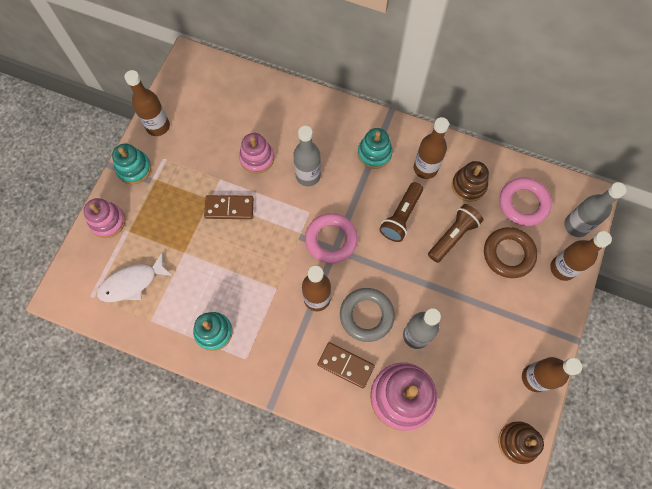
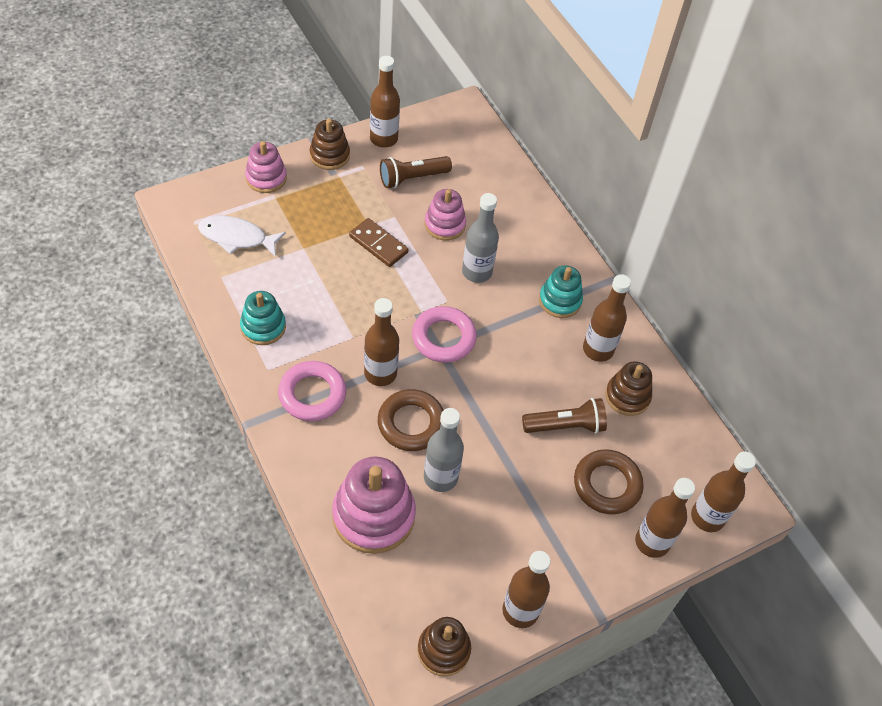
camera: 35 degrees right, 15 degrees down
(134, 168) = (329, 155): turquoise stacking toy -> brown stacking toy
(345, 365) = (349, 447): brown domino -> none
(366, 315) = (411, 423): grey ring -> brown ring
(401, 217) = (531, 371): brown flashlight -> brown flashlight (412, 178)
(523, 203) = (669, 454): pink ring -> pink ring (312, 394)
(576, 225) = (707, 517): grey bottle -> brown bottle

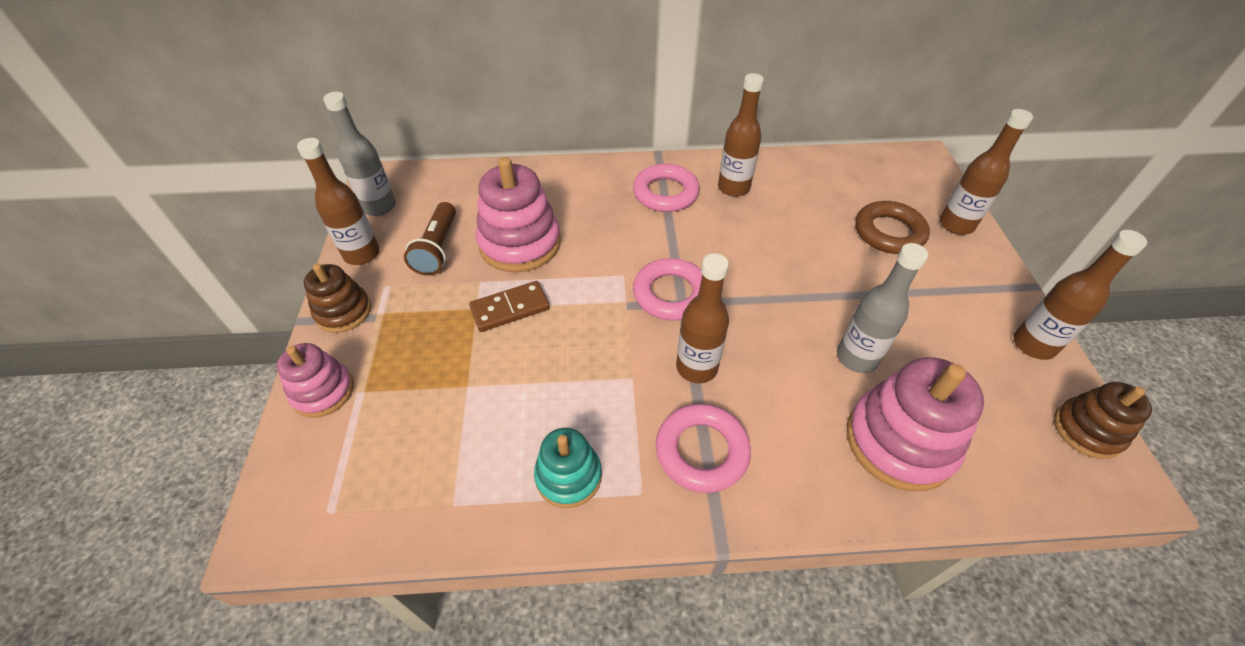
camera: 60 degrees left, 5 degrees down
(237, 237) = (397, 461): white fish -> none
(411, 423) = (777, 361): brown ring -> none
(444, 224) = (520, 243): pink stacking toy -> pink stacking toy, size x1.66
(477, 272) = (598, 239): grey bottle -> grey bottle (379, 207)
(560, 301) = (665, 193): turquoise stacking toy -> pink ring
(565, 425) = (814, 238): brown flashlight -> none
(627, 396) = (793, 187): brown stacking toy -> none
(707, 517) = (933, 183): brown bottle -> none

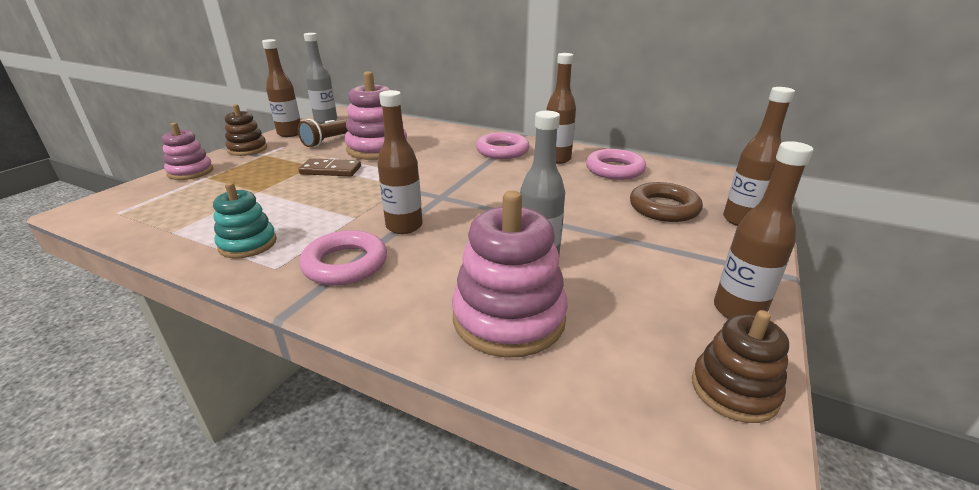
camera: 30 degrees right, 20 degrees down
(671, 294) = (438, 191): pink ring -> pink ring (614, 170)

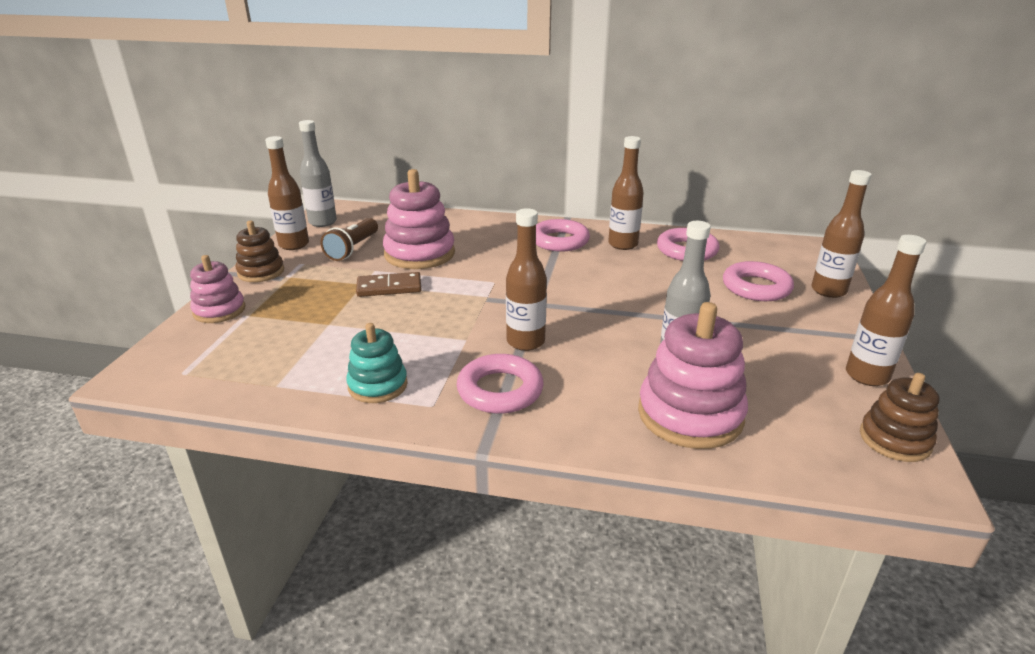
camera: 15 degrees left, 0 degrees up
(664, 208) = (756, 287): brown ring -> pink ring

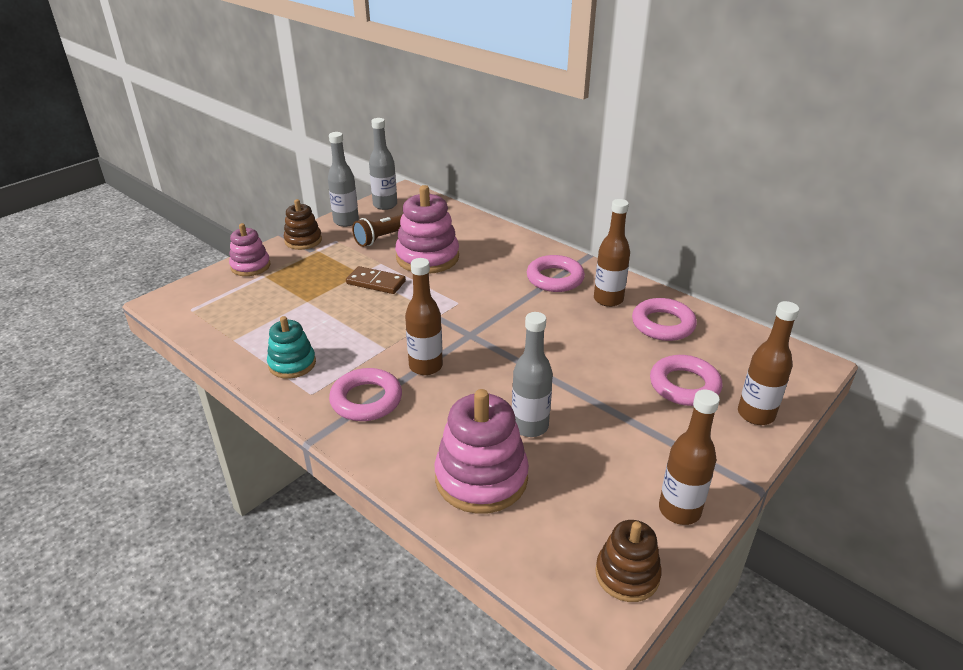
camera: 30 degrees right, 5 degrees up
(294, 245) = (346, 221): brown bottle -> grey bottle

